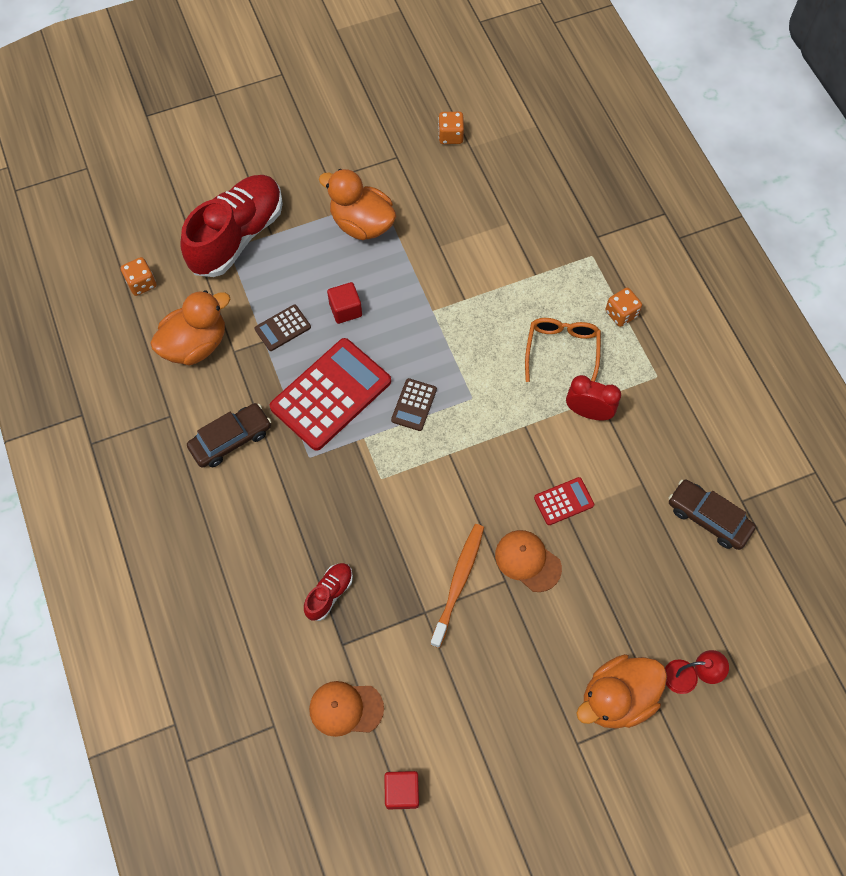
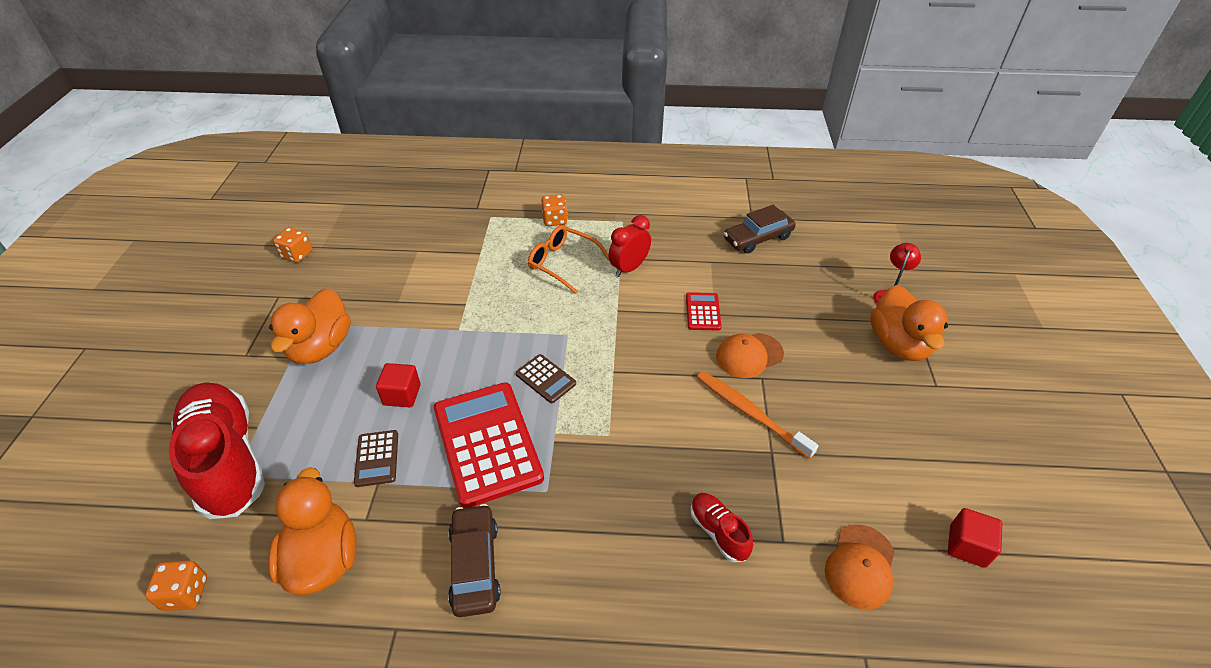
camera: 65 degrees left, 20 degrees down
(362, 224) = (321, 347): orange duck -> orange duck turned 45 degrees counterclockwise

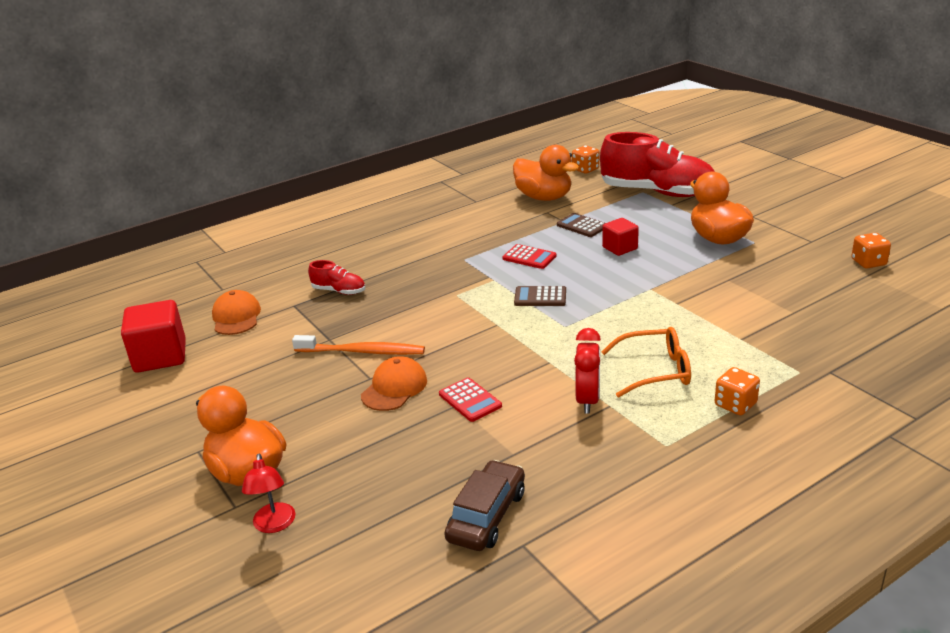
camera: 145 degrees right, 15 degrees down
(475, 565) = (466, 226): brown car -> none
(487, 443) = (529, 257): red calculator -> red calculator, size x0.47
(967, 546) = (160, 356): red cube -> red cube, size x1.66

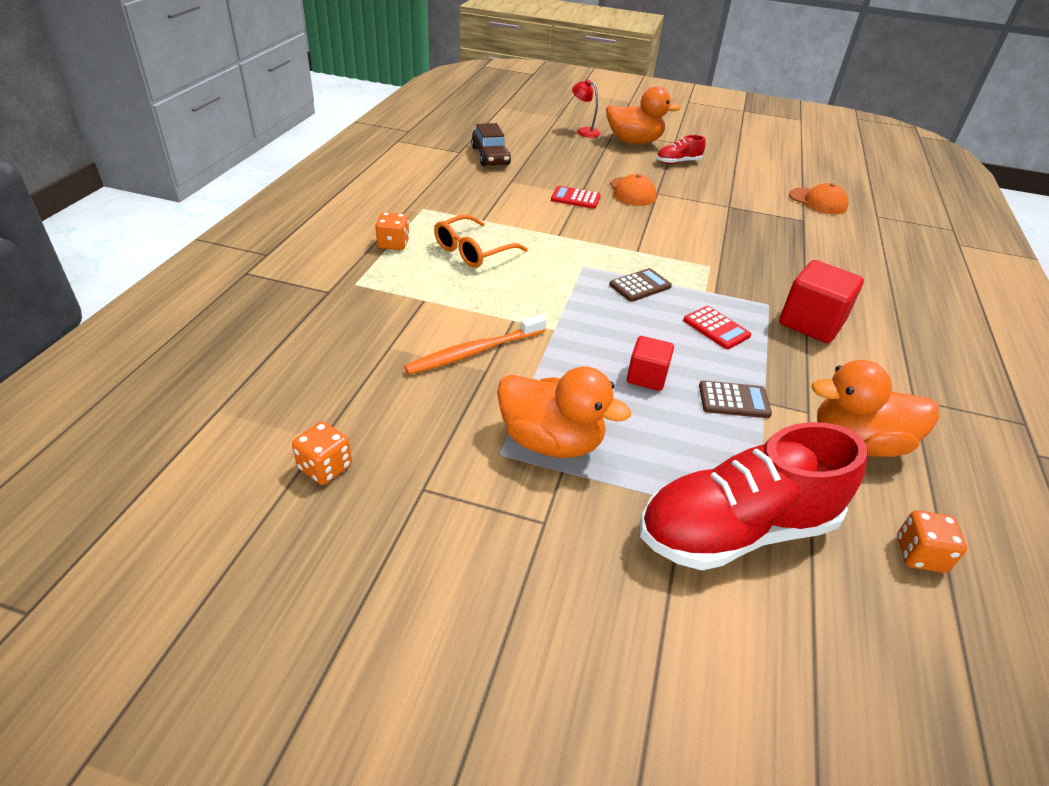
camera: 135 degrees right, 10 degrees up
(160, 356) = (799, 169): red cube -> red cube (811, 323)
(339, 291) = (799, 240): red shoe -> red shoe (678, 162)
(362, 352) = (692, 205): orange toothbrush -> orange toothbrush (474, 352)
(529, 257) = (716, 328): red calculator -> red calculator turned 120 degrees counterclockwise
(587, 400) = (500, 218): red clock -> none

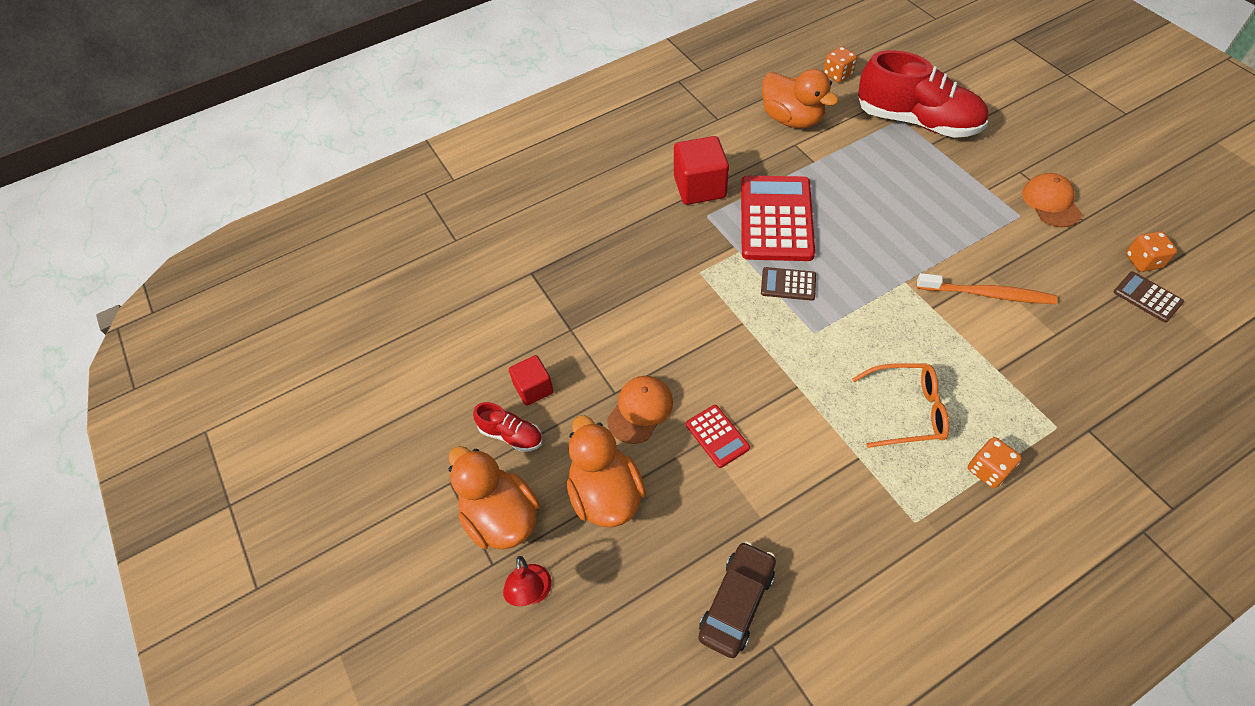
camera: 130 degrees left, 15 degrees up
(551, 441) = (981, 206): orange duck -> orange duck (605, 494)
(646, 377) = (873, 212): red cube -> red cube (533, 388)
(716, 328) = (776, 219): red calculator -> red calculator, size x2.15
(734, 400) = (833, 171): brown calculator -> brown calculator (1147, 297)
(818, 201) = (473, 285): orange cap -> orange cap (1051, 202)

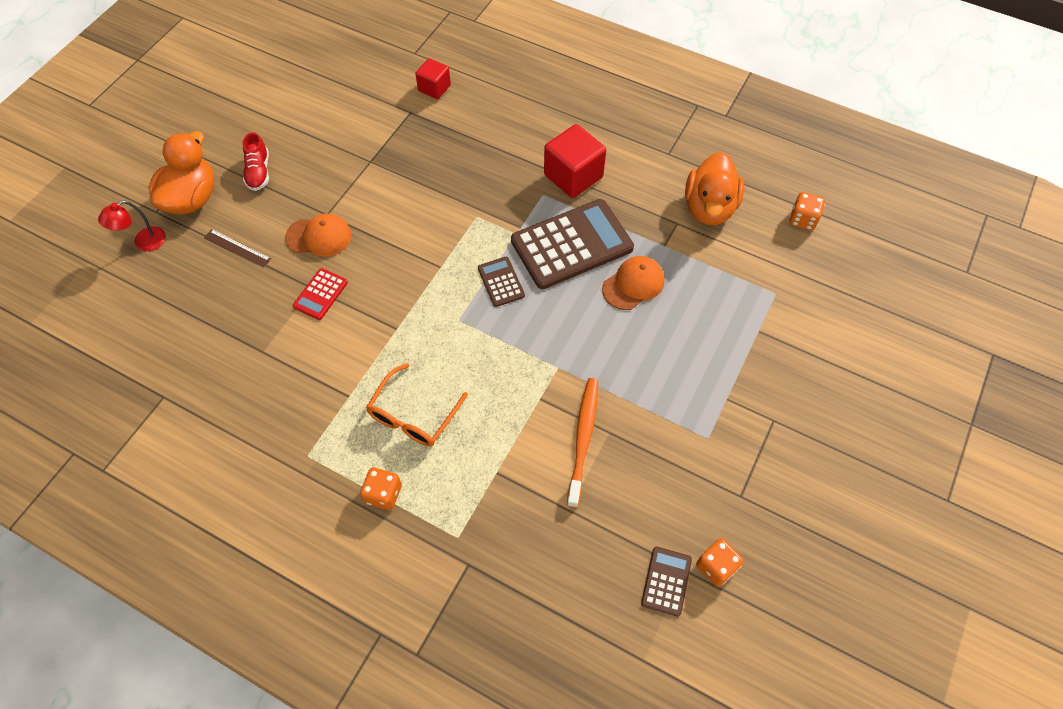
camera: 55 degrees right, 5 degrees up
(533, 388) = (304, 165): red cube -> red cube (434, 88)
(605, 494) = (237, 248): orange duck -> brown ruler
(736, 602) = (187, 362): brown car -> none
(776, 219) = (572, 245): red calculator -> brown calculator
(907, 410) = (413, 415): orange glasses -> orange glasses turned 60 degrees clockwise
(917, 121) = (782, 308): red shoe -> none
(988, 294) = (583, 438): orange toothbrush -> orange toothbrush turned 150 degrees counterclockwise
(1051, 202) = (746, 460): orange cap -> orange cap (633, 284)

